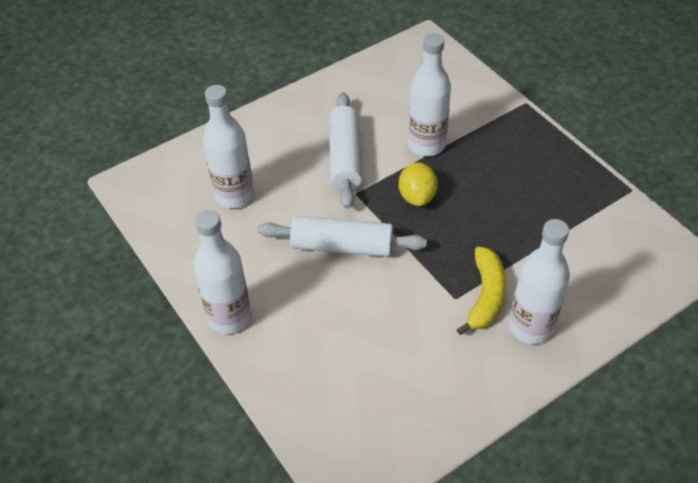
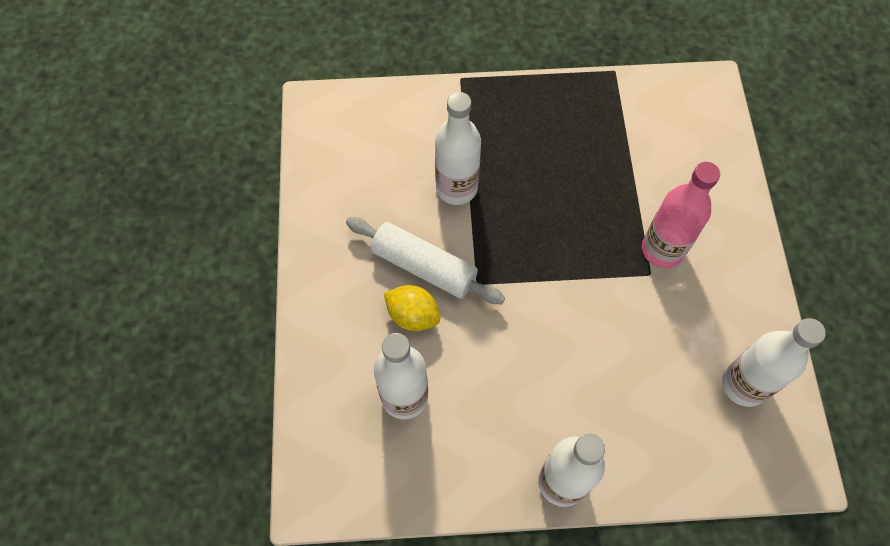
camera: 60 degrees left, 15 degrees up
(342, 246) = (535, 332): white rolling pin -> none
(417, 196) = (516, 234): yellow lemon -> yellow lemon (413, 315)
(485, 296) = (662, 250): yellow banana -> pink bottle
(531, 327) = (712, 236): white bottle -> white bottle (743, 385)

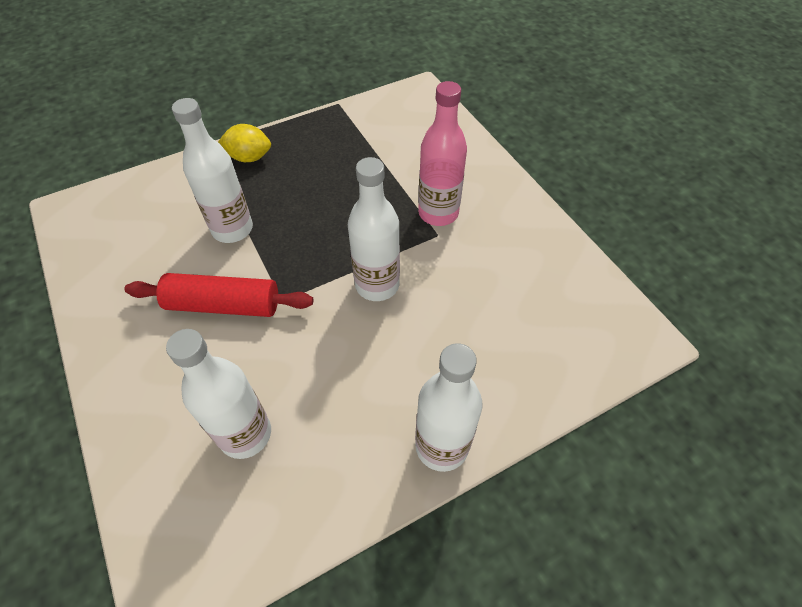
camera: 25 degrees left, 10 degrees down
(413, 315) = (227, 352): yellow lemon -> yellow lemon (249, 157)
(424, 266) = (223, 304): white rolling pin -> red rolling pin
(743, 385) = (560, 290): white bottle -> white bottle (377, 285)

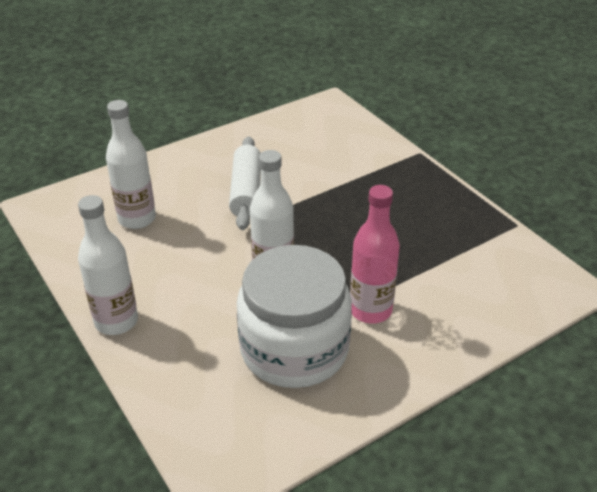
camera: 85 degrees right, 15 degrees down
(223, 304) = (246, 191): red rolling pin -> white rolling pin
(232, 229) = (324, 183): white bottle -> none
(249, 157) = (414, 179): yellow lemon -> none
(486, 274) = (294, 349): none -> white jar

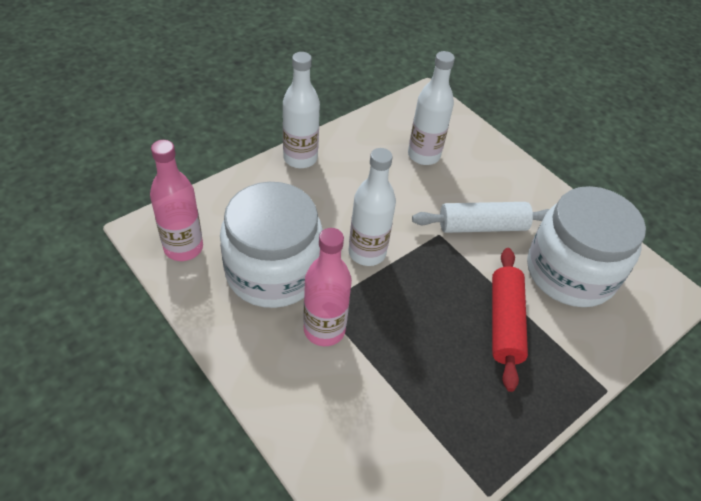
camera: 80 degrees right, 10 degrees up
(252, 435) = (183, 248): none -> pink bottle
(305, 149) = (570, 272): none -> white jar
(359, 194) = (504, 323): none -> red rolling pin

